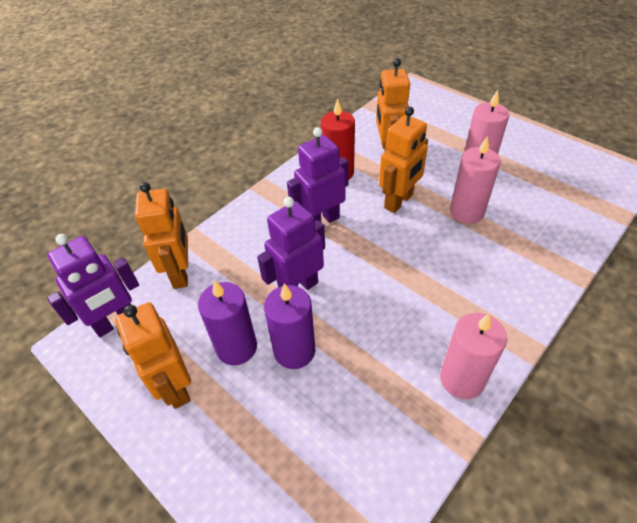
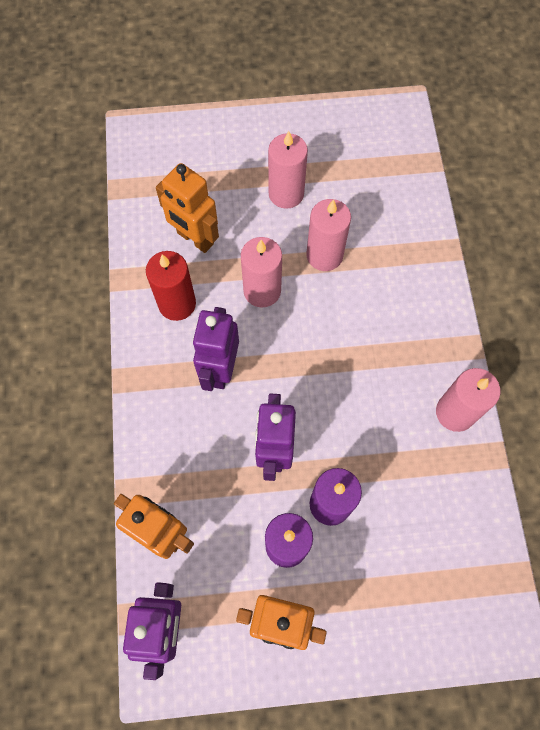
camera: 50 degrees left, 20 degrees up
(399, 201) = (262, 291): orange robot -> pink candle

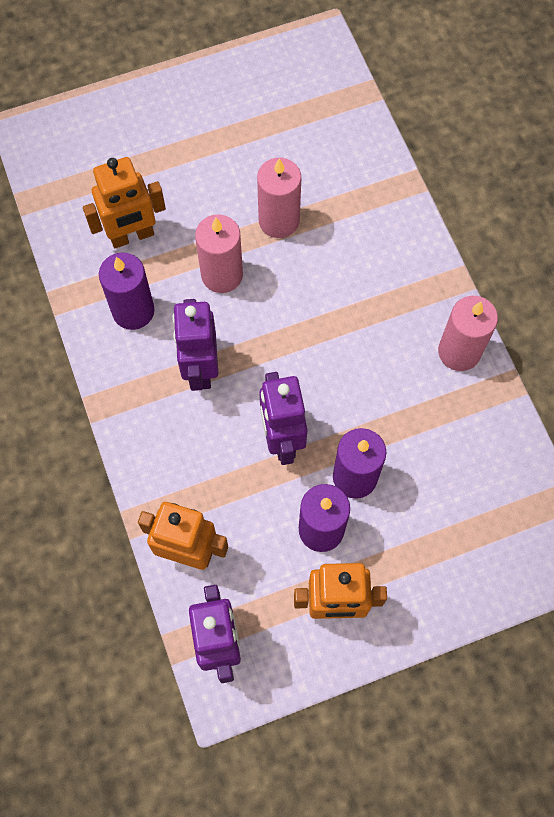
camera: 15 degrees left, 0 degrees up
(177, 304) = (133, 311): red candle -> purple candle
(195, 239) = (132, 236): orange robot -> orange robot turned 45 degrees counterclockwise
(286, 194) = (218, 163): pink candle -> none

